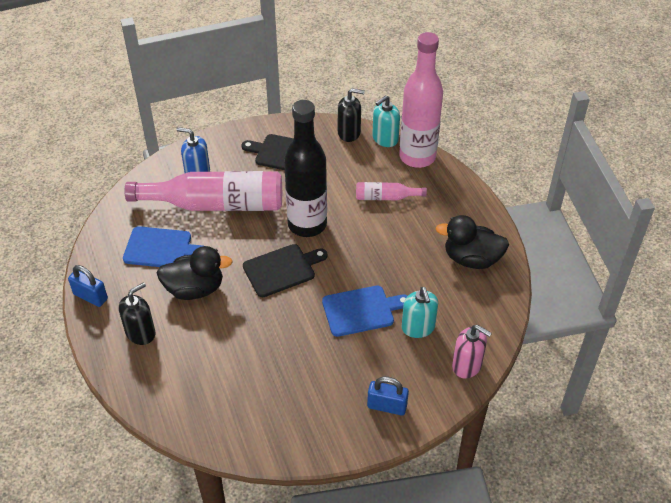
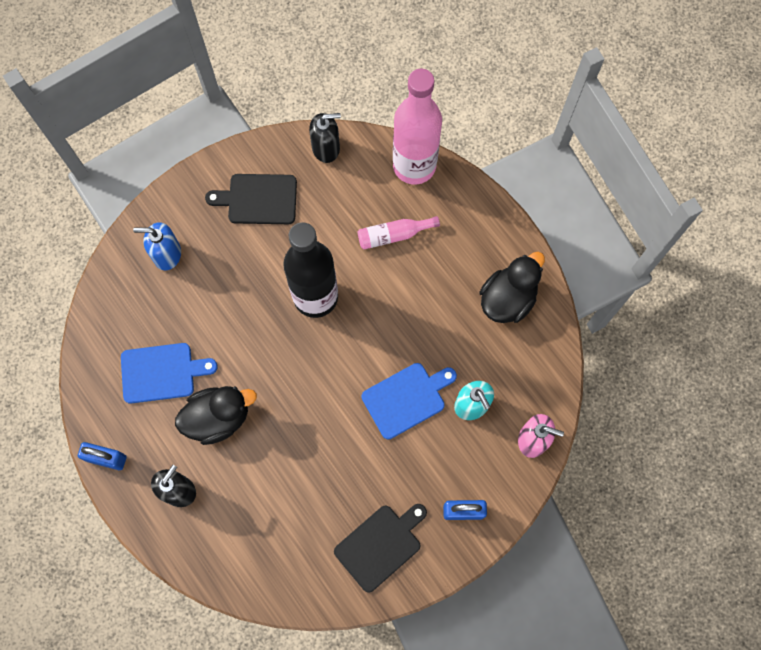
camera: 15 degrees left, 25 degrees up
(216, 204) = (203, 294): pink bottle -> none
(282, 270) = (306, 367): black cutting board -> black cutting board (380, 545)
(385, 139) = (370, 147): turquoise soap dispenser -> none
(471, 259) = (507, 299): black duck -> black duck turned 135 degrees clockwise

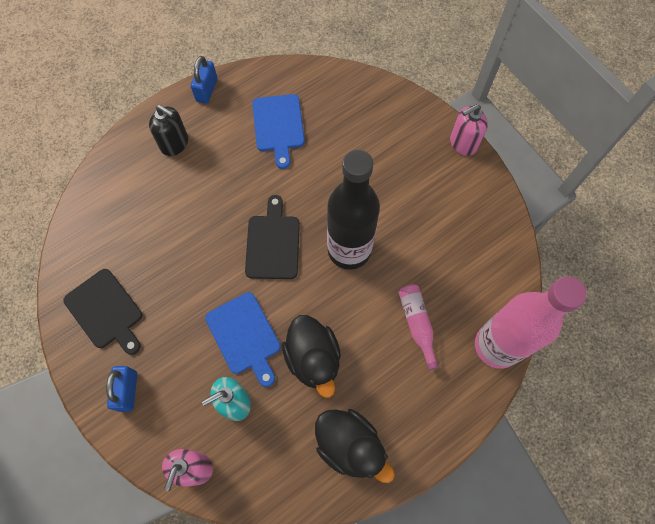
camera: 90 degrees right, 5 degrees down
(167, 254) = (387, 124): blue soap dispenser -> none
(194, 178) = (463, 143): none -> pink soap dispenser
(218, 418) = (236, 171): black duck -> black duck (313, 358)
(258, 199) = (446, 197): black cutting board -> black cutting board (273, 243)
(326, 148) = (507, 257): black soap dispenser -> none

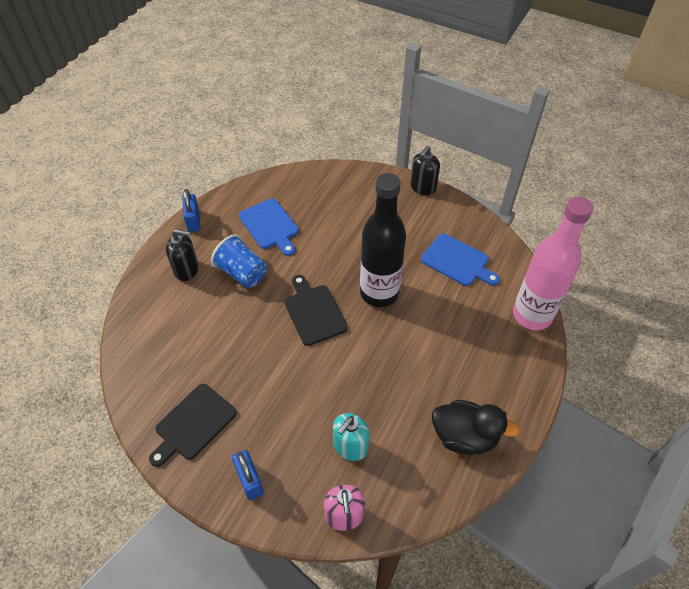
camera: 25 degrees left, 15 degrees down
(105, 311) = (193, 424): black cutting board -> black cutting board turned 105 degrees clockwise
(225, 169) = (242, 273): none -> blue cup
(244, 336) = (329, 391): blue cutting board -> blue cutting board (457, 261)
(313, 358) = (397, 384): black duck -> none
(417, 324) = (463, 324): pink bottle -> none
(463, 143) = (422, 187): pink soap dispenser -> black soap dispenser

